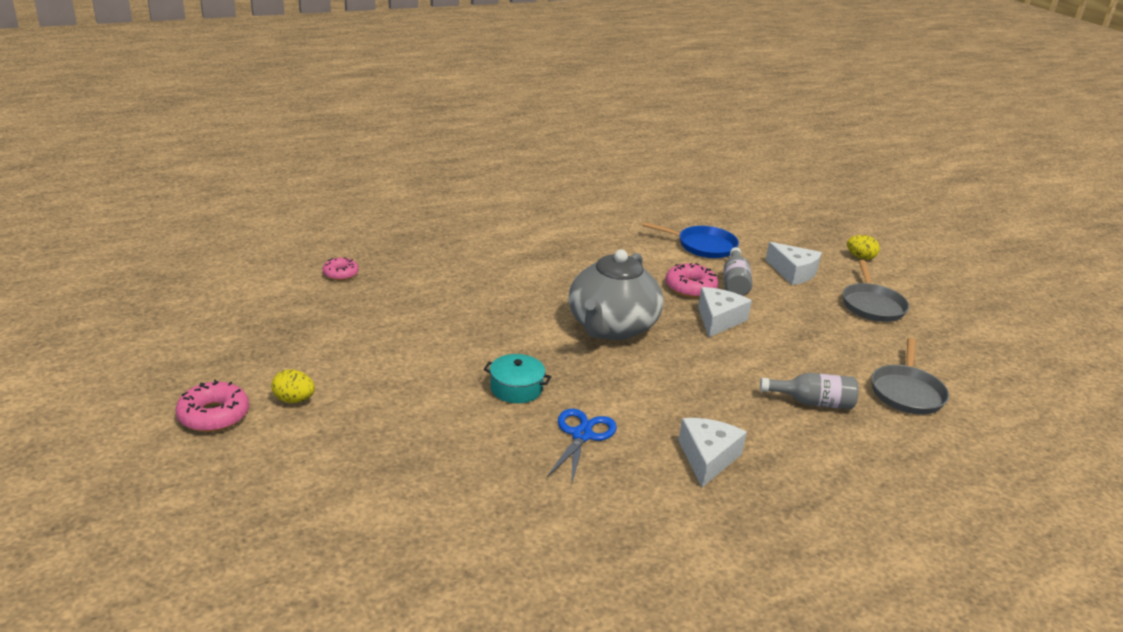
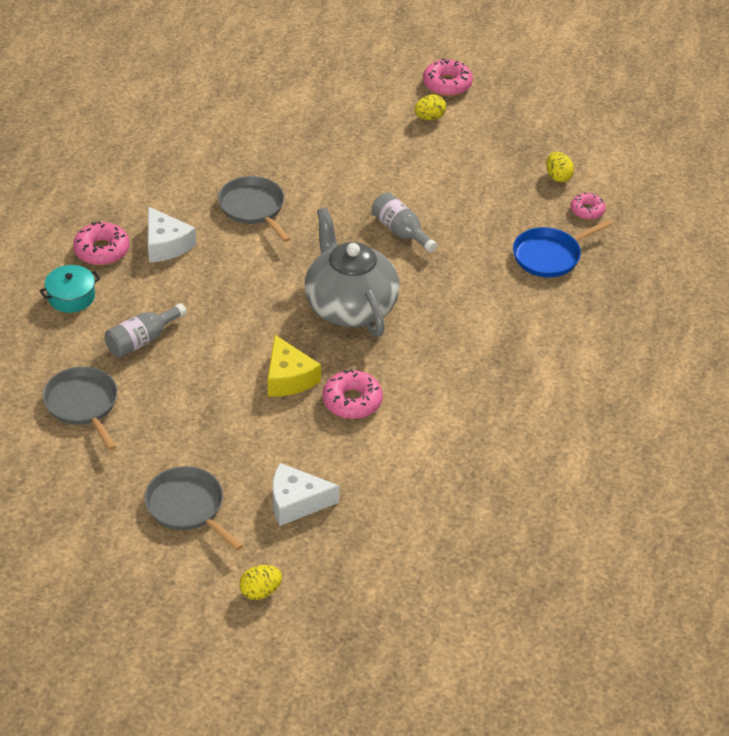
camera: 135 degrees right, 15 degrees up
(309, 300) = (558, 177): none -> yellow egg
(516, 388) = (333, 210): turquoise pot -> turquoise pot (71, 297)
(582, 435) = (253, 208): blue scissors -> grey pan
(703, 246) = (412, 476): blue pan -> blue pan (550, 256)
(718, 320) = (288, 378): white cheese -> yellow cheese
(735, 282) = (327, 440): grey bottle -> grey bottle (401, 231)
(779, 494) = (102, 250): none -> pink donut

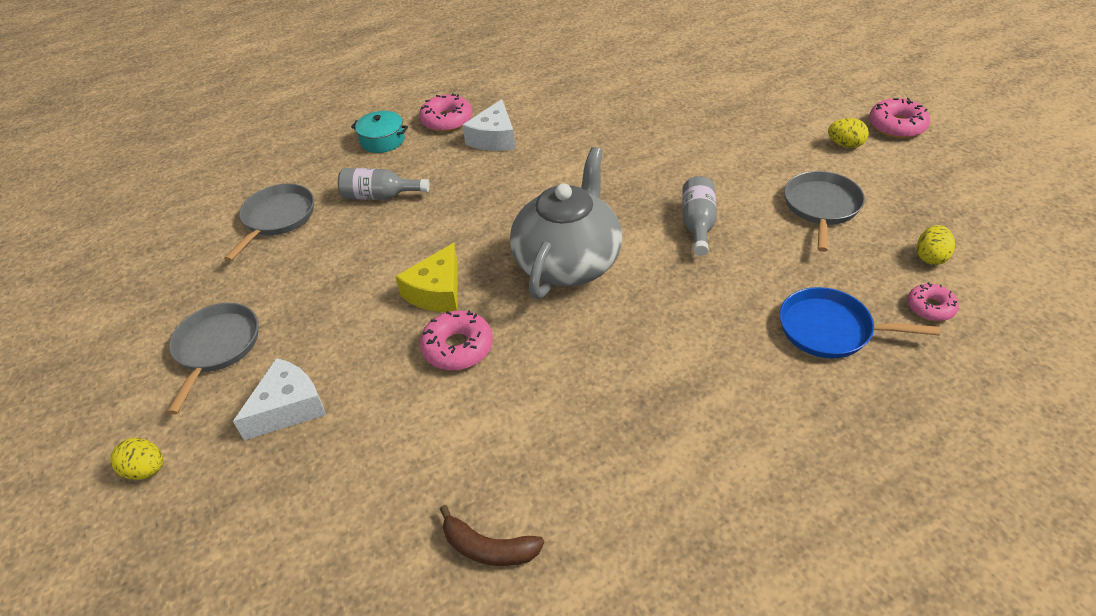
camera: 50 degrees right, 0 degrees up
(253, 208) = (594, 144): grey pan -> grey pan (821, 207)
(296, 502) = (288, 408): white cheese -> white cheese turned 90 degrees clockwise
(509, 482) = (488, 548): none -> brown banana

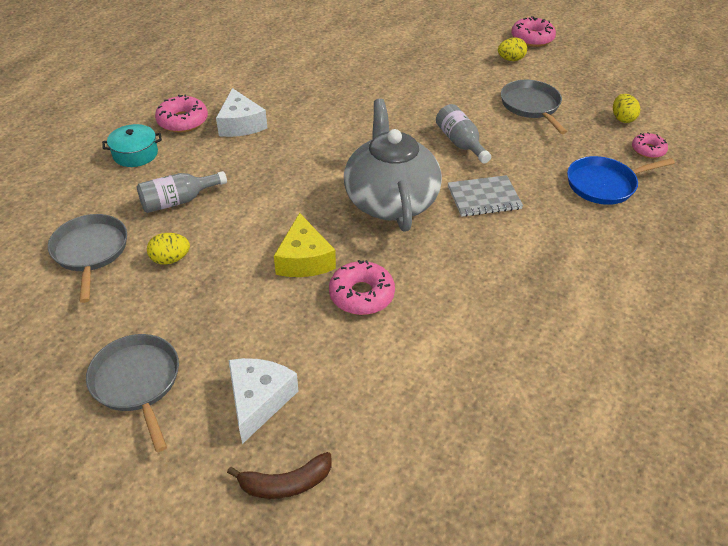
camera: 35 degrees left, 0 degrees up
(146, 470) = (169, 512): yellow egg -> yellow egg (170, 259)
(488, 548) = (516, 424): brown banana -> brown banana (286, 483)
(670, 294) = (484, 198): none -> grey notebook

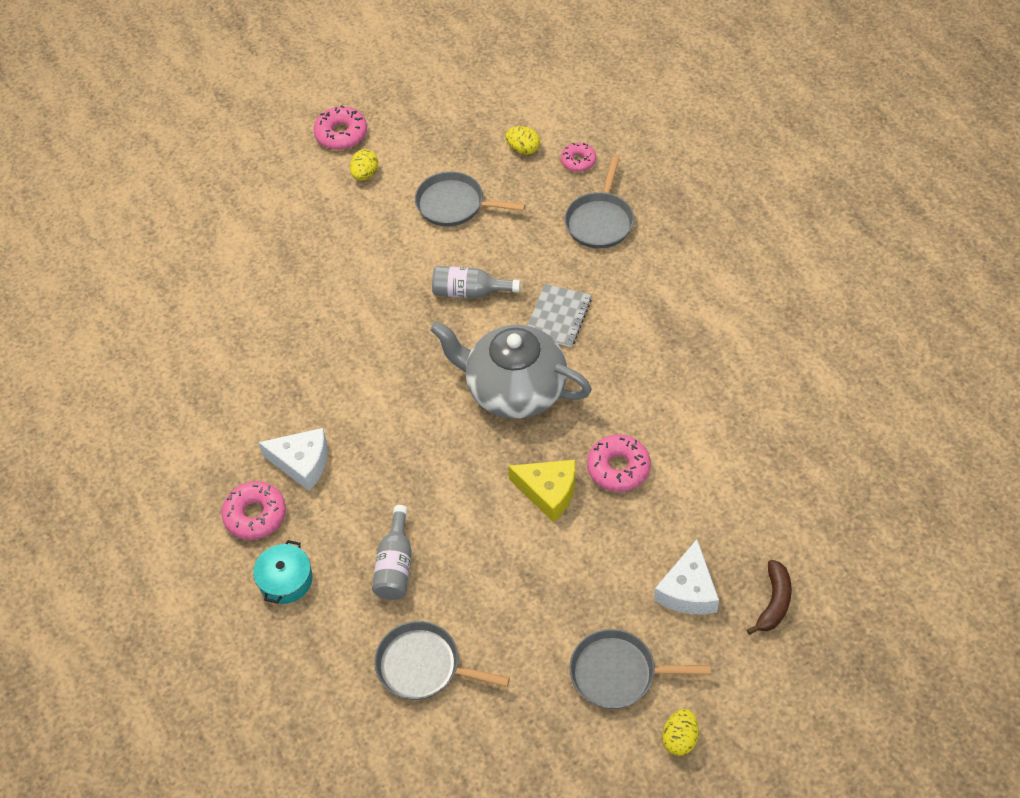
camera: 55 degrees left, 10 degrees up
(170, 259) = (479, 600): yellow egg -> yellow egg (680, 739)
(259, 400) = (688, 590): white cheese -> white cheese turned 120 degrees counterclockwise
(604, 184) = (600, 221): blue pan -> grey pan

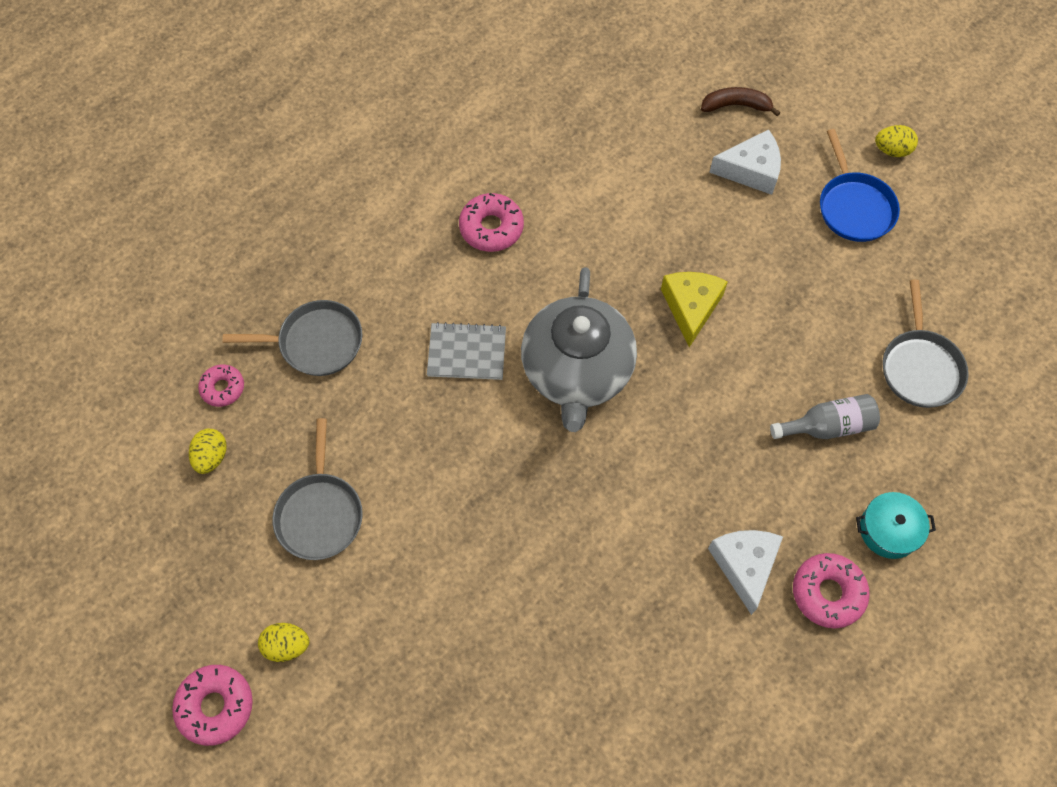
camera: 110 degrees left, 10 degrees up
(469, 292) = (454, 456): grey bottle -> none
(618, 468) = (641, 252): pink donut -> pink donut (491, 228)
(618, 673) = (854, 207): grey pan -> blue pan

